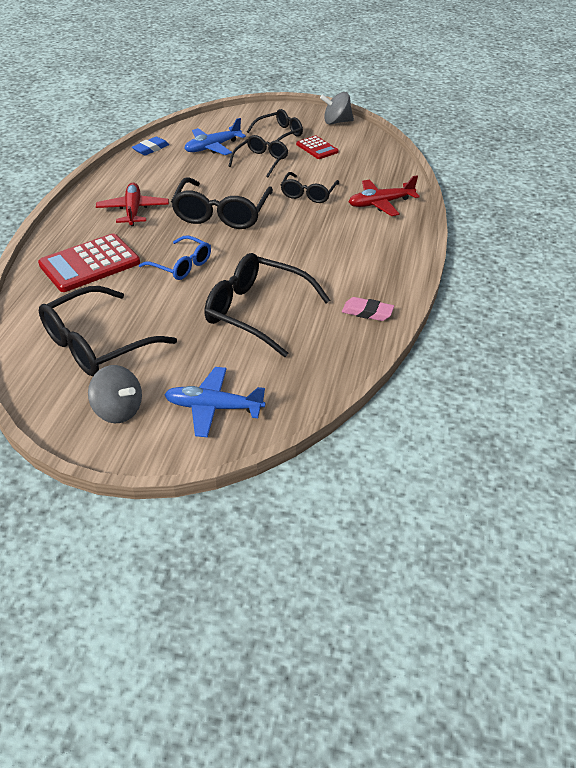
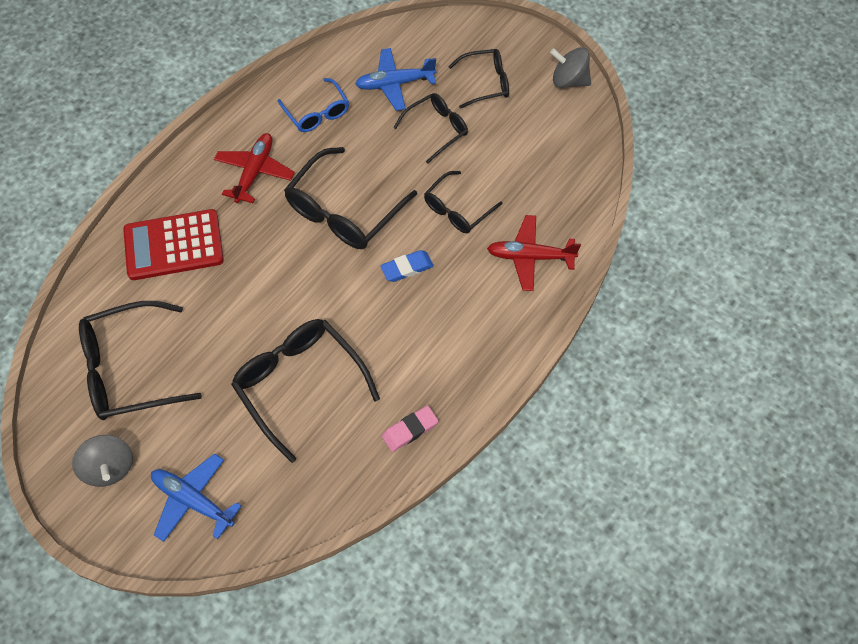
camera: 25 degrees right, 20 degrees up
(151, 149) = (324, 64): blue eraser -> blue eraser (407, 268)
(181, 265) = (261, 282): blue glasses -> blue glasses (317, 113)
(317, 148) = (515, 126): red calculator -> none
(367, 312) = (410, 430): pink eraser -> pink eraser turned 75 degrees counterclockwise

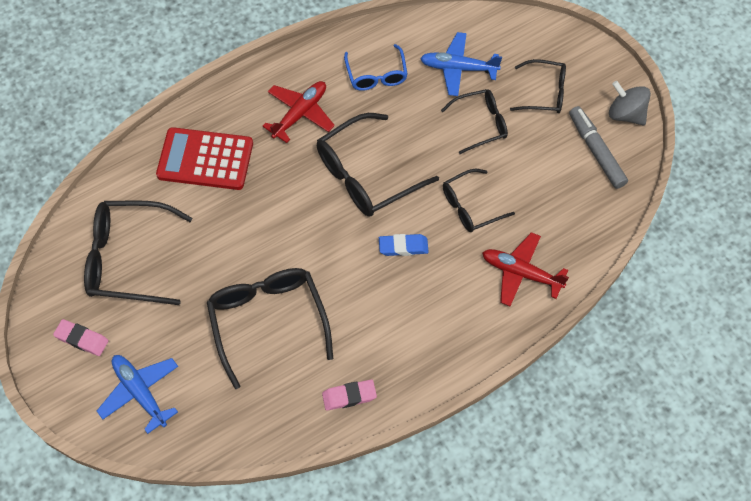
camera: 20 degrees right, 0 degrees up
(109, 467) = (82, 339): grey spinning top -> pink eraser
(555, 122) = (596, 151): none -> grey marker

